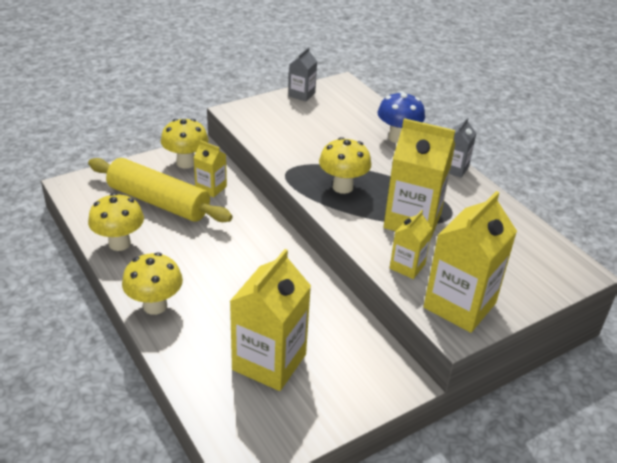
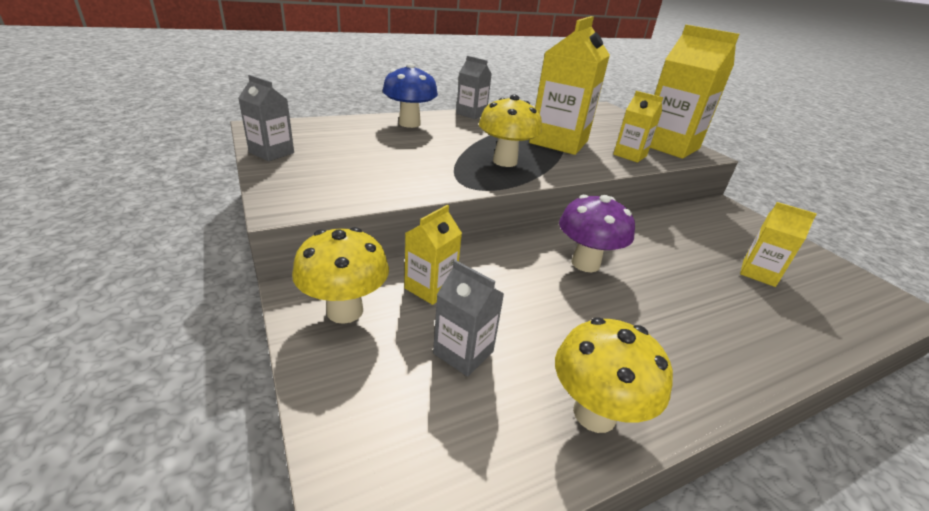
camera: 85 degrees left, 5 degrees down
(155, 306) = (729, 365): yellow mushroom -> none
(158, 202) = (463, 352): yellow rolling pin -> grey carton
(255, 255) = (585, 263): none -> purple mushroom
(269, 362) = (758, 273): yellow carton -> yellow carton, size x0.53

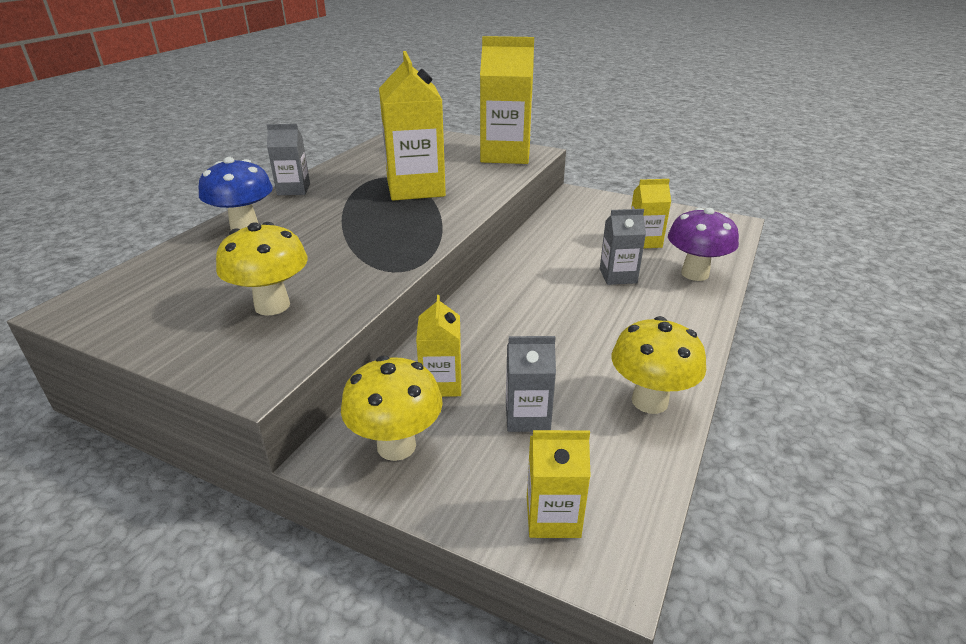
camera: 35 degrees left, 0 degrees up
(271, 153) = (140, 332): grey carton -> grey carton (618, 276)
(505, 161) = (396, 230): yellow mushroom -> yellow mushroom (272, 306)
(585, 263) = (531, 295): purple mushroom -> purple mushroom (695, 274)
(630, 155) = (487, 177): yellow carton -> yellow carton (553, 516)

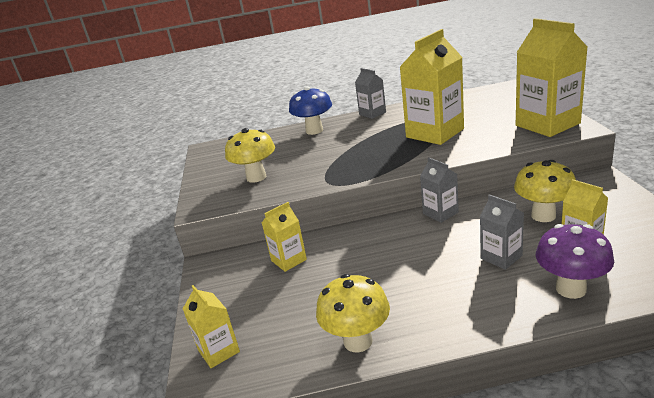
camera: 60 degrees right, 5 degrees down
(396, 446) = (228, 276): yellow mushroom -> yellow mushroom (543, 215)
(527, 417) = (290, 302): grey carton -> grey carton (440, 213)

